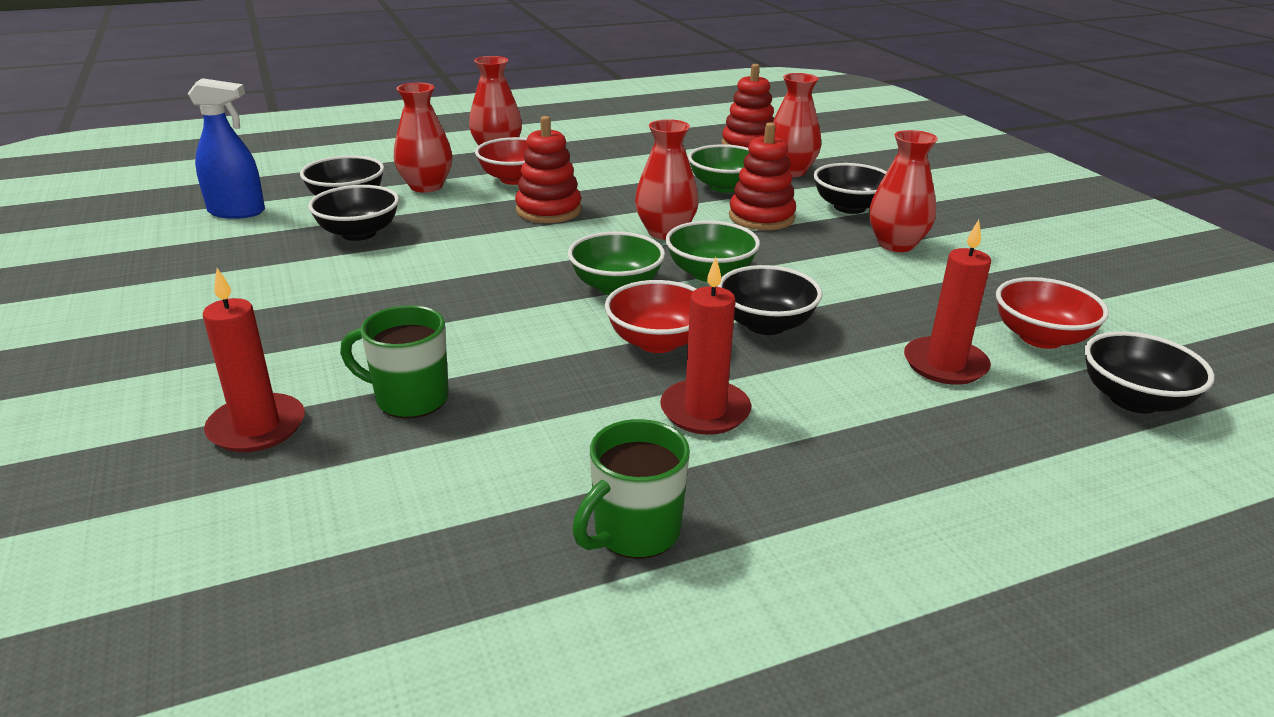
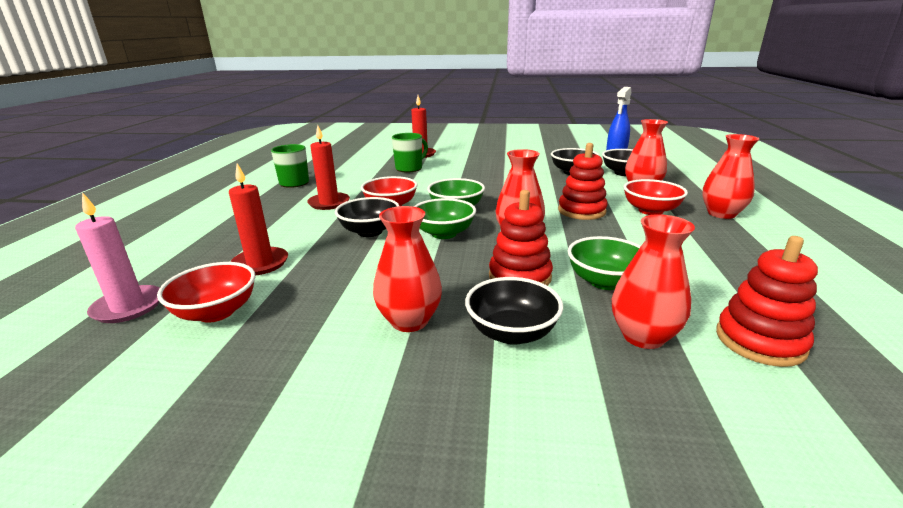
camera: 120 degrees right, 5 degrees down
(1134, 400) = (128, 307): black bowl -> pink candle

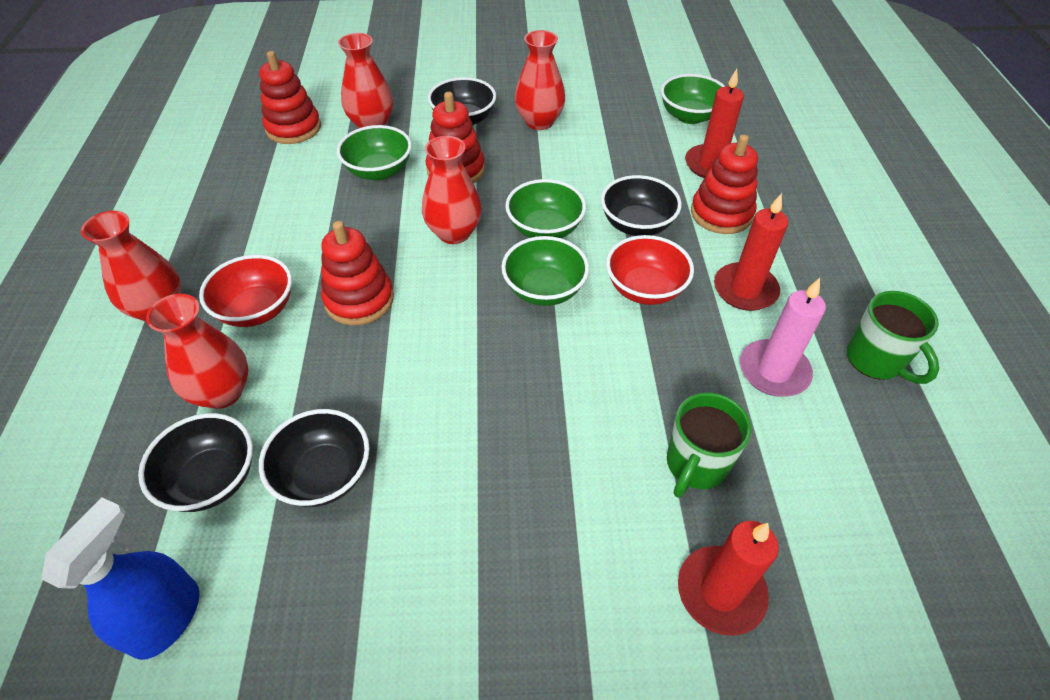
camera: 170 degrees right, 25 degrees up
(128, 307) = (763, 114): pink candle -> pink candle (773, 371)
(216, 312) = (689, 116): red bowl -> green bowl
(297, 233) = (721, 214): none -> red stacking toy

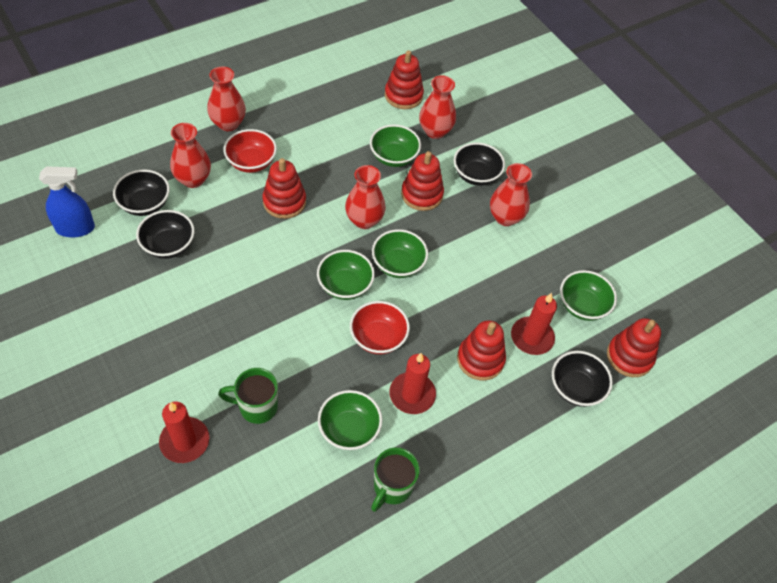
camera: 55 degrees right, 5 degrees up
(636, 225) = (435, 313): black bowl -> black bowl (575, 388)
(768, 111) = (629, 356): none -> red stacking toy
(773, 371) = (349, 429): pink candle -> green bowl

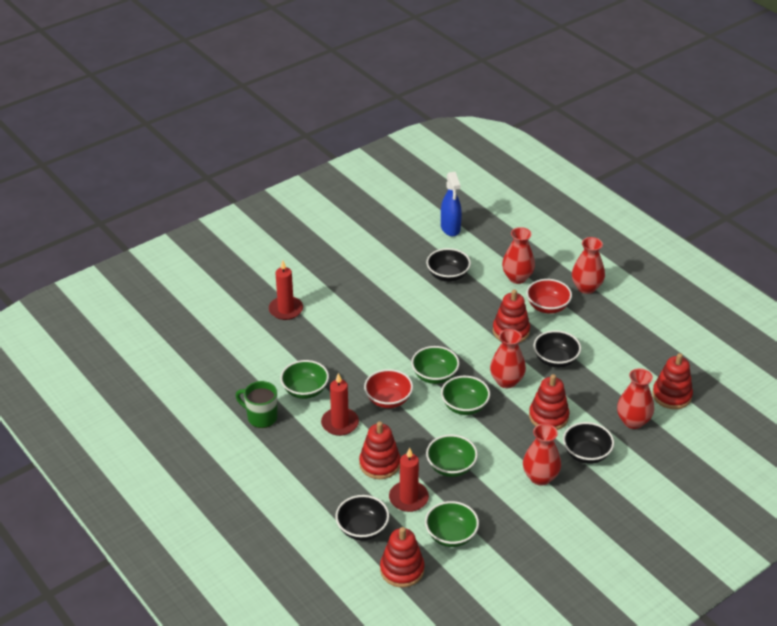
camera: 90 degrees right, 15 degrees down
(145, 204) = (484, 257): black bowl -> black bowl (555, 360)
(257, 407) = (317, 340): green mug -> none
(394, 157) = (587, 394): green bowl -> green bowl (451, 467)

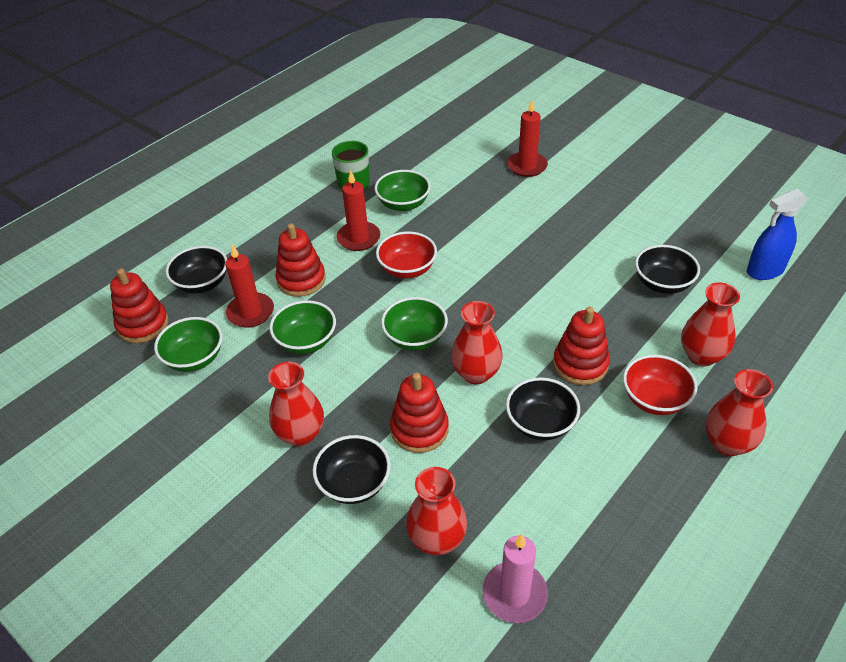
camera: 80 degrees right, 5 degrees up
(434, 376) = (462, 302): green bowl -> none
(671, 395) = (514, 594): red stacking toy -> pink candle

